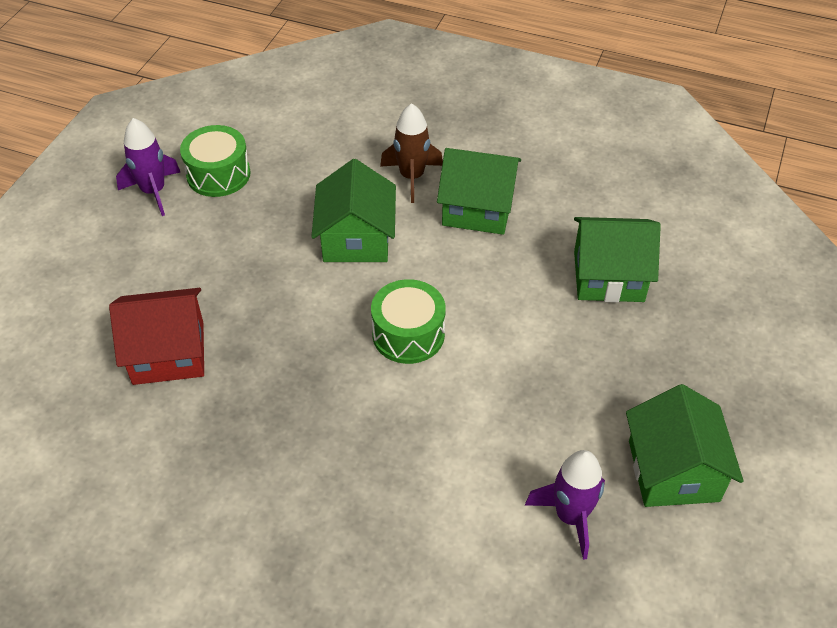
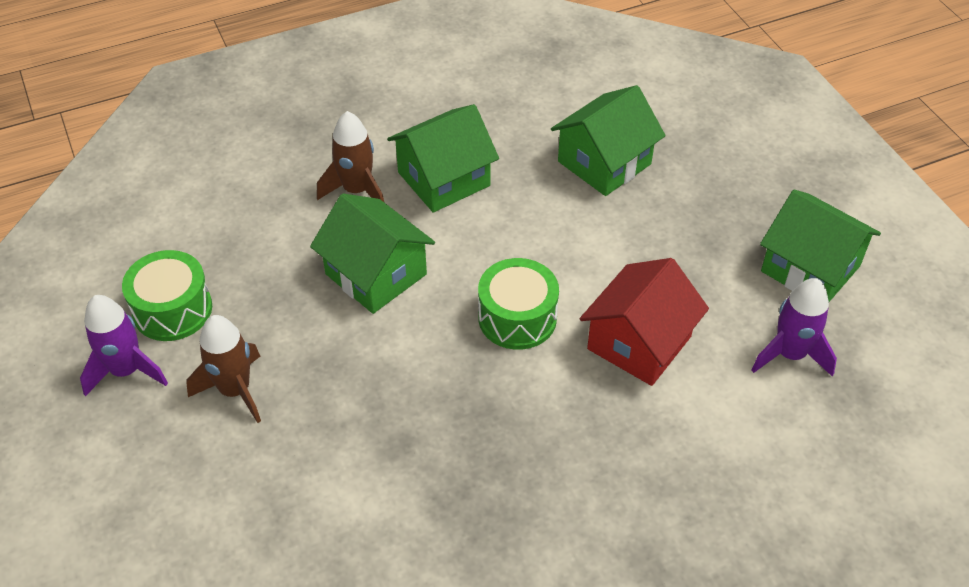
camera: 45 degrees left, 0 degrees up
(168, 353) = (337, 494): red house -> red house (639, 342)
(192, 247) = (235, 390): none -> brown rocket

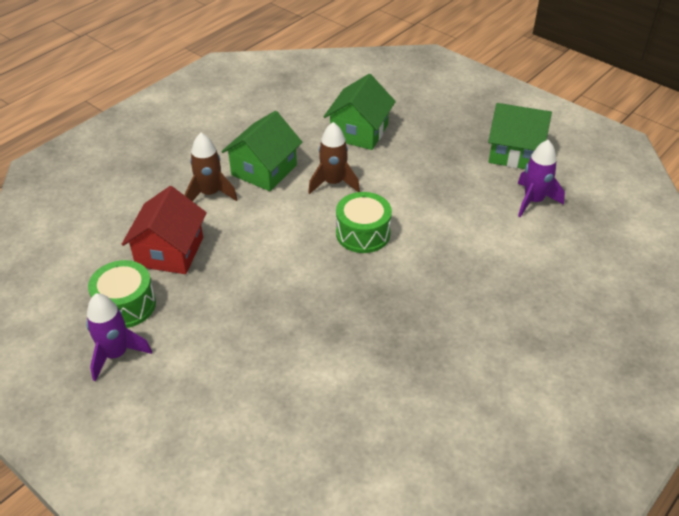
camera: 25 degrees left, 5 degrees down
(235, 390) = (204, 339): brown rocket -> brown rocket (333, 183)
(376, 274) = (255, 238): green house -> none
(639, 342) = (445, 223): red house -> red house (170, 252)

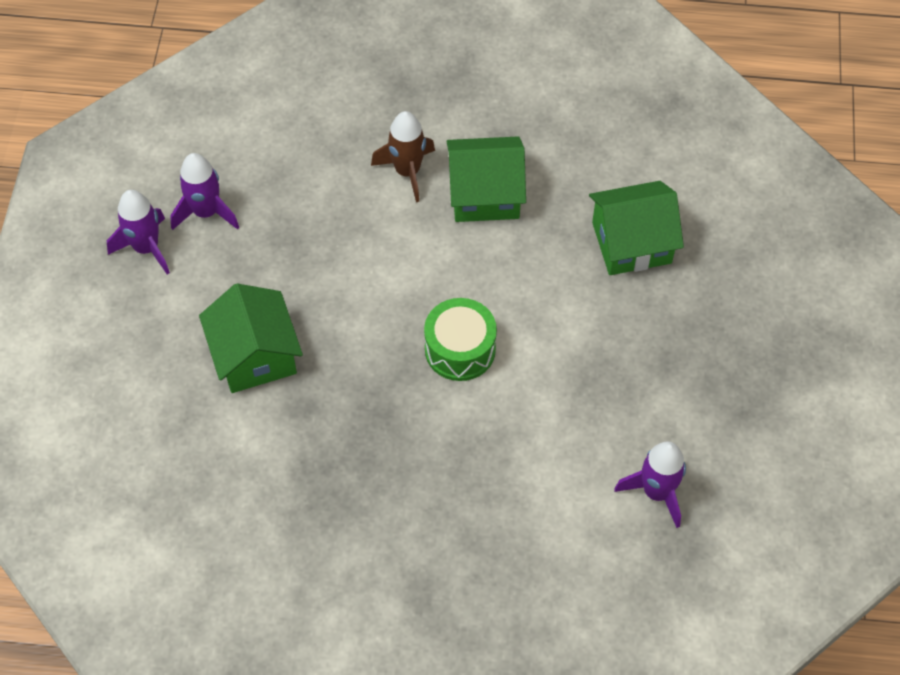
camera: 55 degrees right, 15 degrees up
(126, 305) = (206, 212): green drum -> purple rocket
(170, 252) = (299, 197): red house -> none
(333, 183) = (518, 272): brown rocket -> none
(514, 153) = (734, 427): green house -> green house (255, 355)

